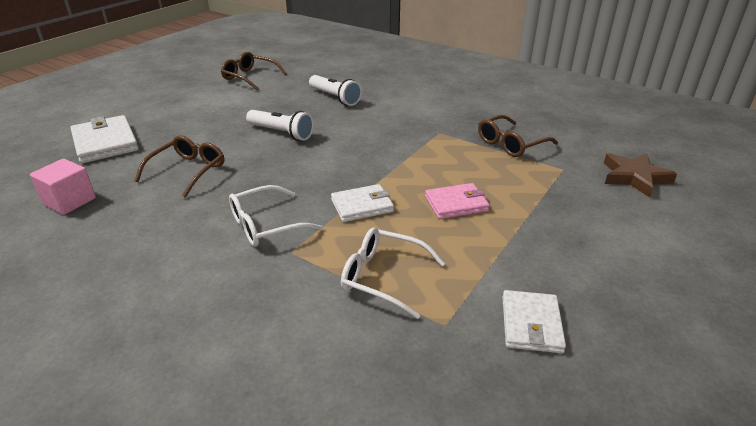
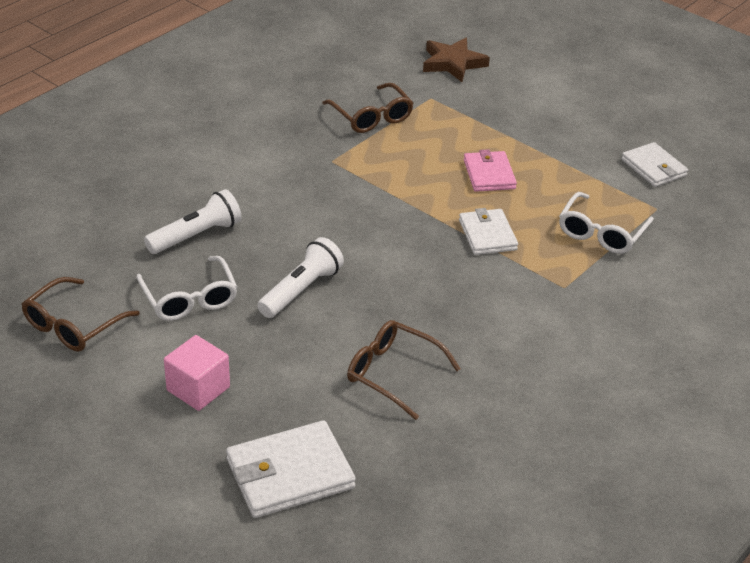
camera: 85 degrees left, 5 degrees up
(69, 201) = (455, 478): pink cube -> pink cube (198, 389)
(266, 225) = (519, 303): white glasses -> white glasses (189, 298)
(531, 324) = (653, 167): white wallet -> white wallet turned 45 degrees clockwise

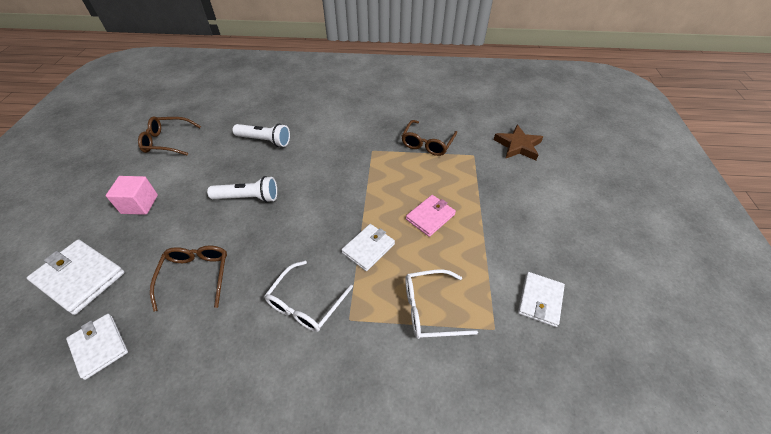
camera: 55 degrees right, 10 degrees up
(189, 298) = (212, 164): white glasses -> white glasses (306, 303)
(425, 476) = (99, 346): none -> white wallet

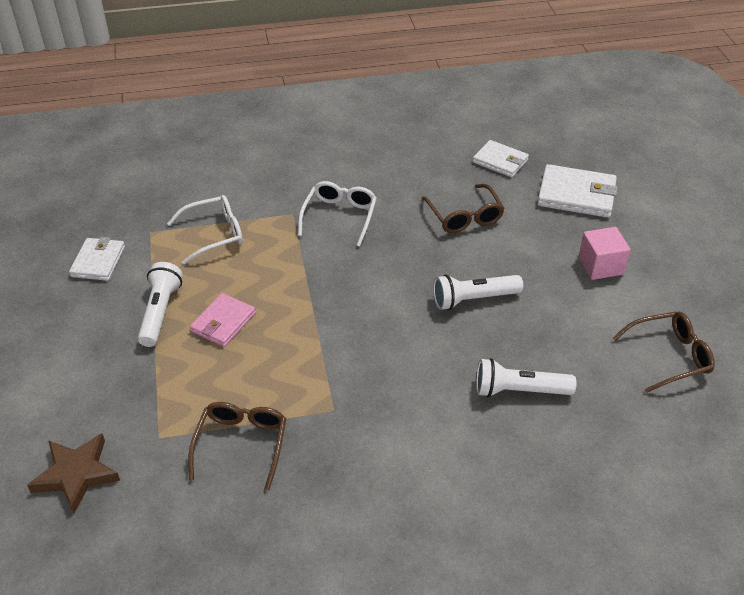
camera: 165 degrees right, 5 degrees down
(368, 248) = (293, 273): white wallet -> none
(478, 235) = (160, 312): none -> white flashlight

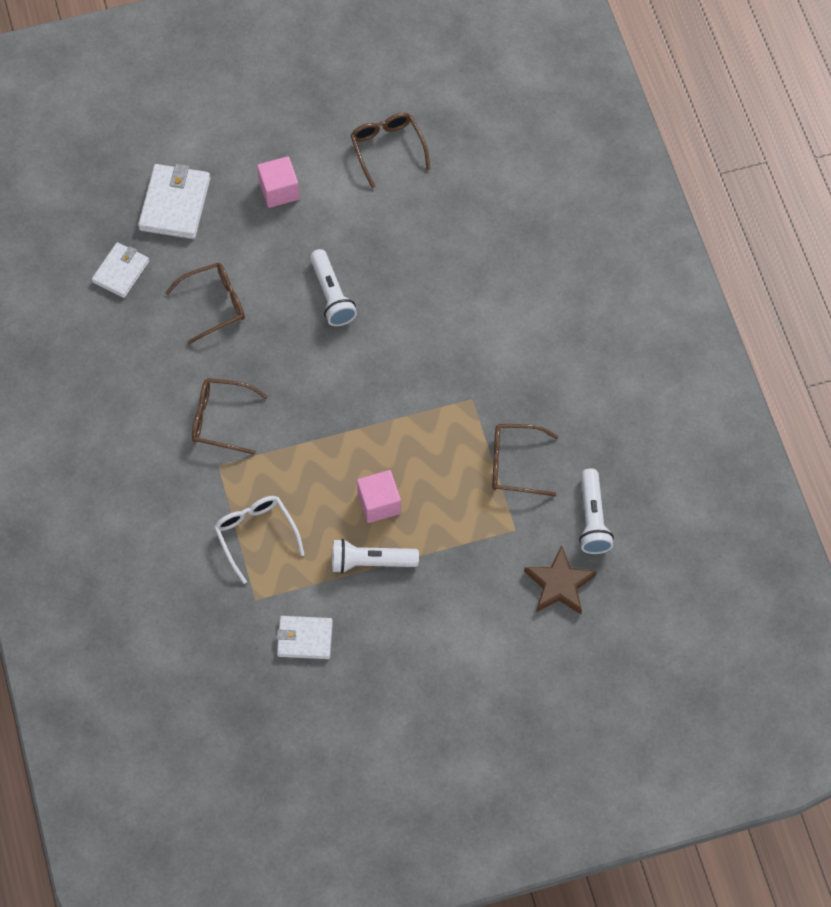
camera: 95 degrees left, 20 degrees up
(223, 322) = (379, 503): pink wallet -> pink cube
(339, 217) = (221, 419): white glasses -> brown glasses
(519, 390) = (436, 260): white flashlight -> white flashlight (592, 519)

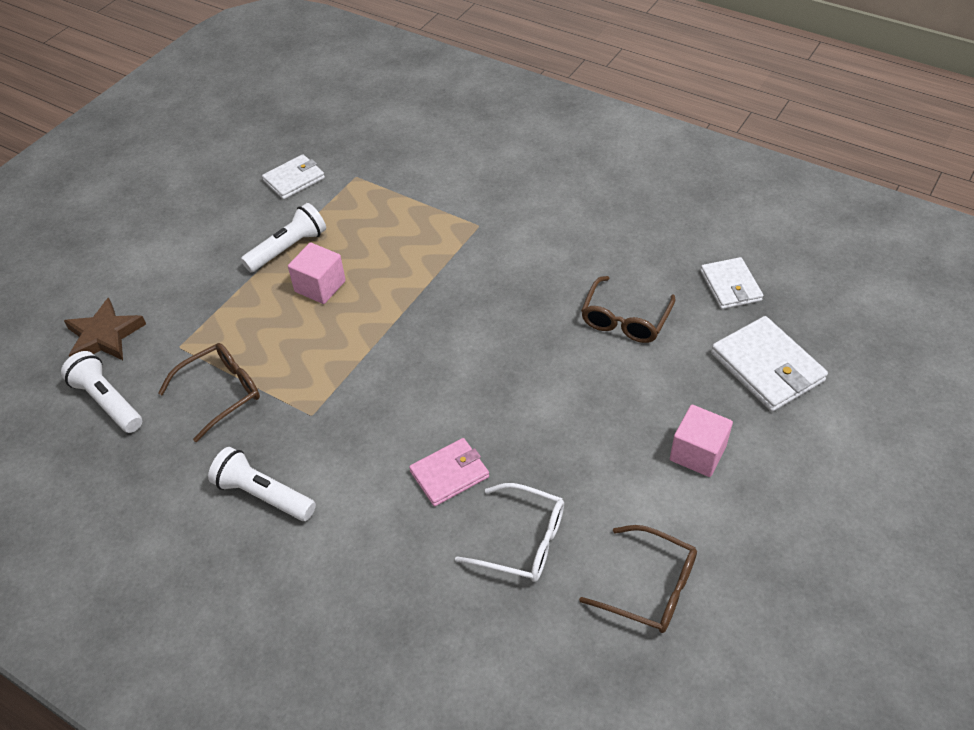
camera: 140 degrees right, 15 degrees down
(221, 419) = (514, 251): brown glasses -> none
(256, 535) = (398, 207): white glasses -> white glasses (522, 541)
(331, 295) = (535, 402): white flashlight -> white flashlight (263, 495)
(427, 291) = (449, 474): none -> pink wallet

